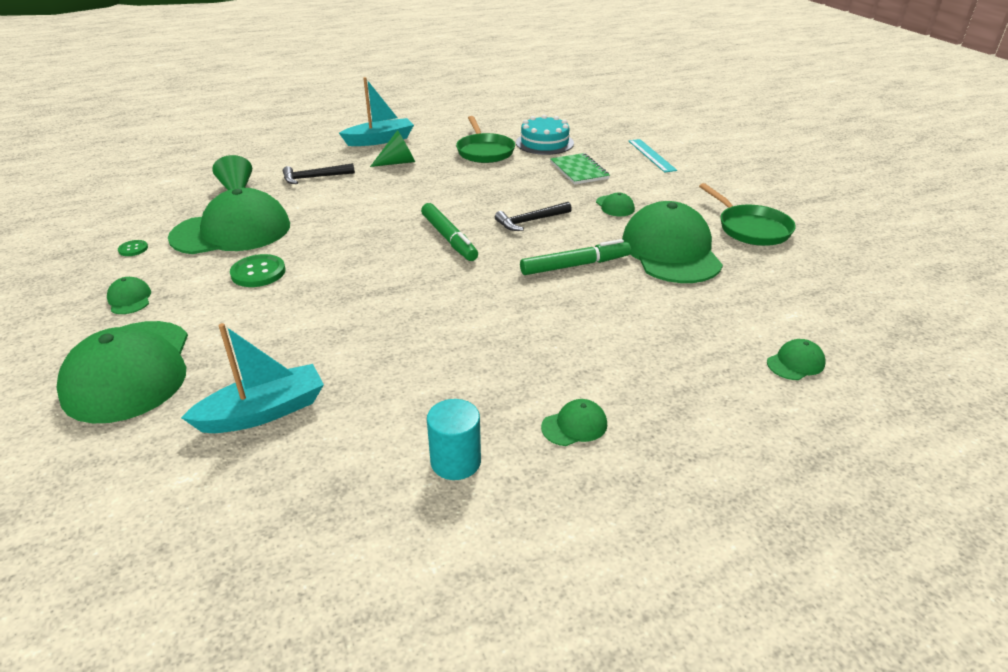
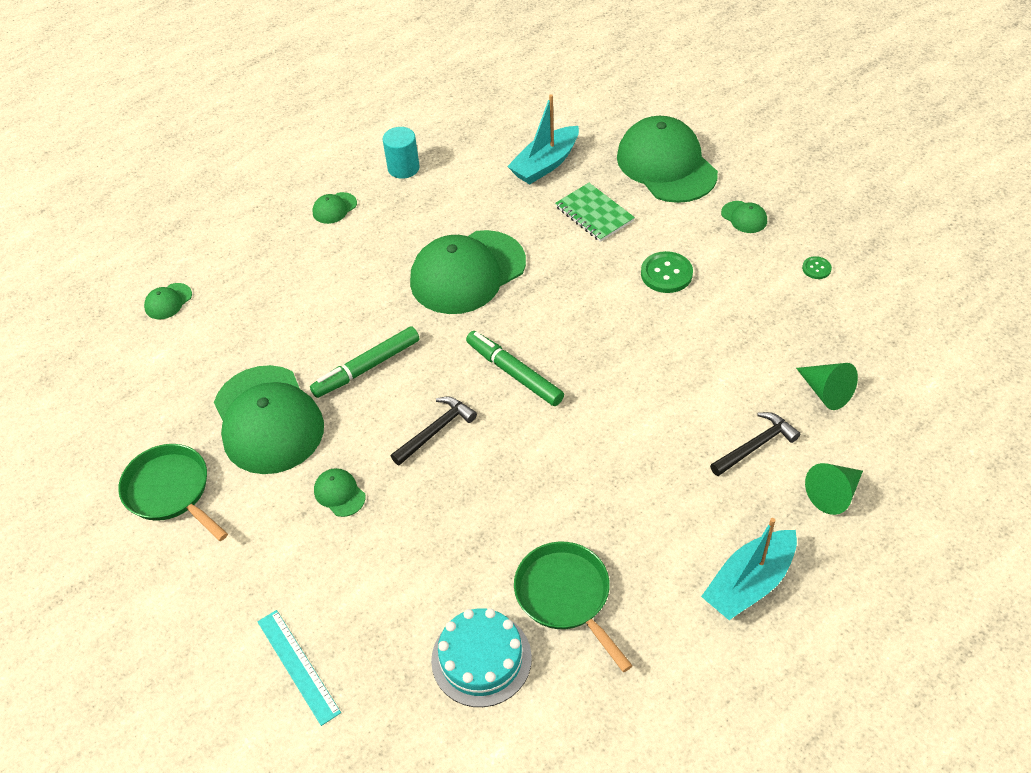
camera: 165 degrees right, 15 degrees up
(231, 231) = (750, 319): green cap -> green cap (467, 272)
(398, 162) = (673, 520): green cone -> green cone (833, 494)
(579, 171) = (404, 576): green notebook -> green notebook (594, 214)

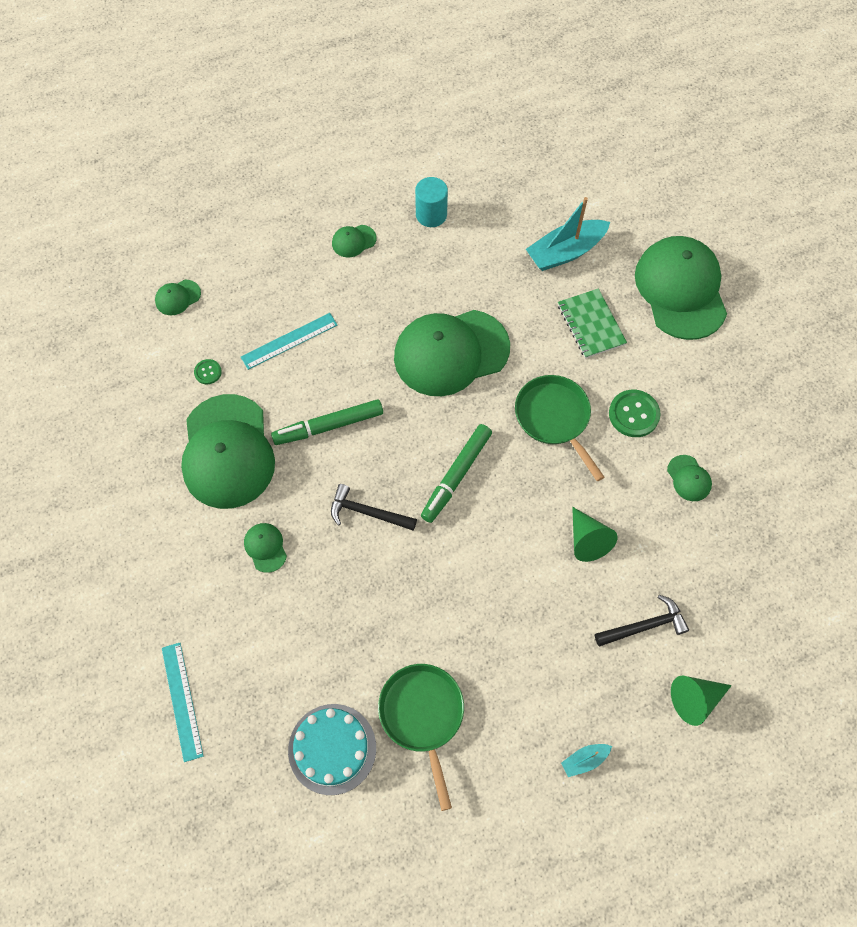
camera: 15 degrees right, 15 degrees up
(171, 491) = (127, 496): green pan -> green pan (554, 419)
(299, 307) = (289, 341): none -> turquoise ruler
(436, 430) = (367, 512): black hammer -> black hammer turned 135 degrees counterclockwise
(514, 373) = (456, 476): green marker -> green marker turned 120 degrees counterclockwise
(744, 217) = (732, 374): green cap -> green cap (689, 478)
(749, 583) = (584, 760): turquoise boat -> turquoise boat, size x0.47
(816, 268) = (778, 455): green button -> green button (208, 372)
(826, 392) = (731, 592): green cone -> green cone (587, 540)

